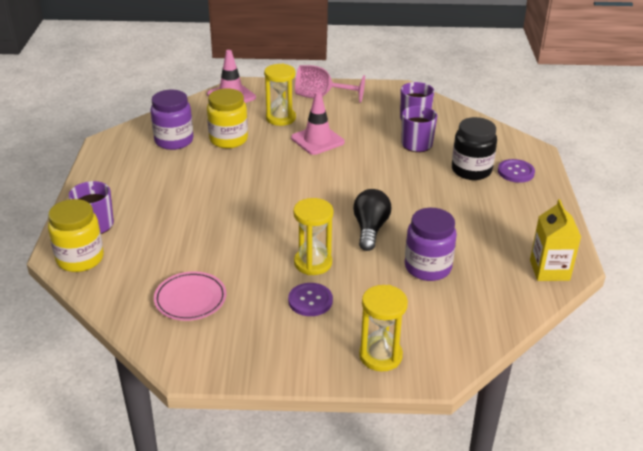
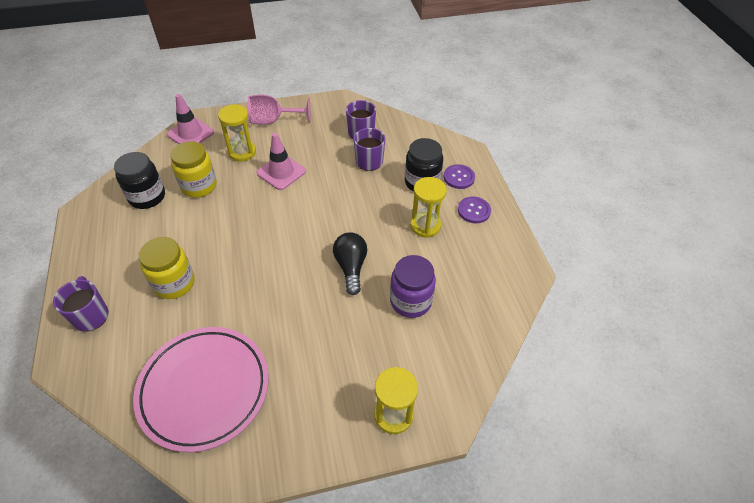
camera: 15 degrees left, 15 degrees up
(80, 259) = (84, 363): yellow jar -> yellow jar (174, 283)
(174, 141) = (147, 197): purple jar -> black jar
(190, 299) = (204, 389): pink plate -> pink plate, size x1.91
(310, 301) = (316, 364): purple button -> purple button (474, 211)
(313, 263) = (309, 318): yellow hourglass -> yellow hourglass (425, 226)
(549, 270) = (511, 281): yellow carton -> none

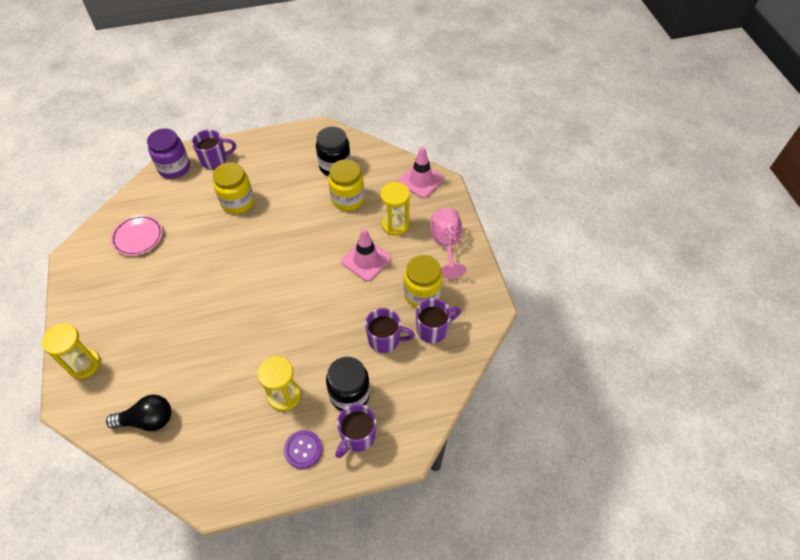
camera: 90 degrees right, 5 degrees up
(204, 389) = (138, 237): pink plate -> pink plate, size x0.52
(324, 137) = (422, 294): none -> yellow jar
(351, 267) = (238, 327): black light bulb -> black light bulb (148, 420)
(410, 301) = (191, 379): purple jar -> purple jar (174, 168)
(459, 177) = (357, 436): purple button -> purple mug

